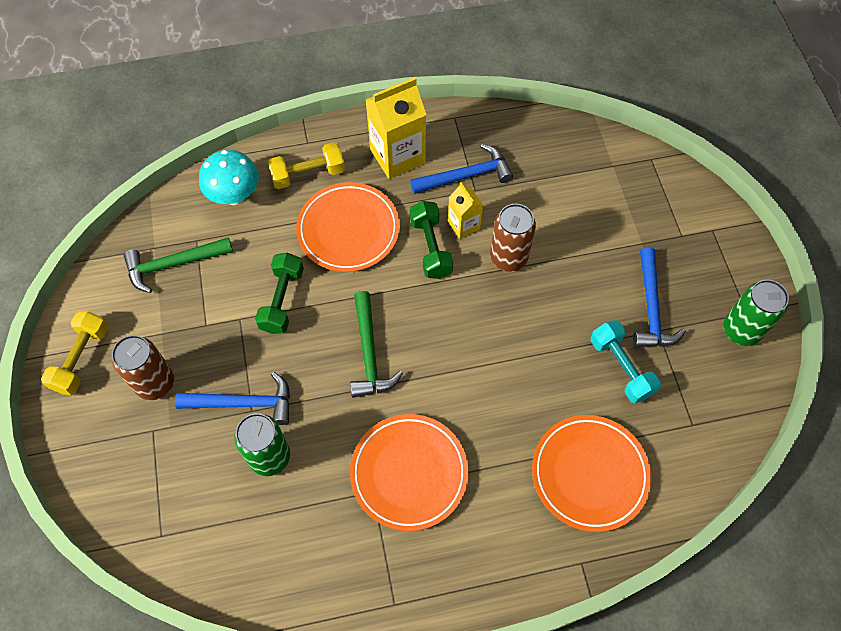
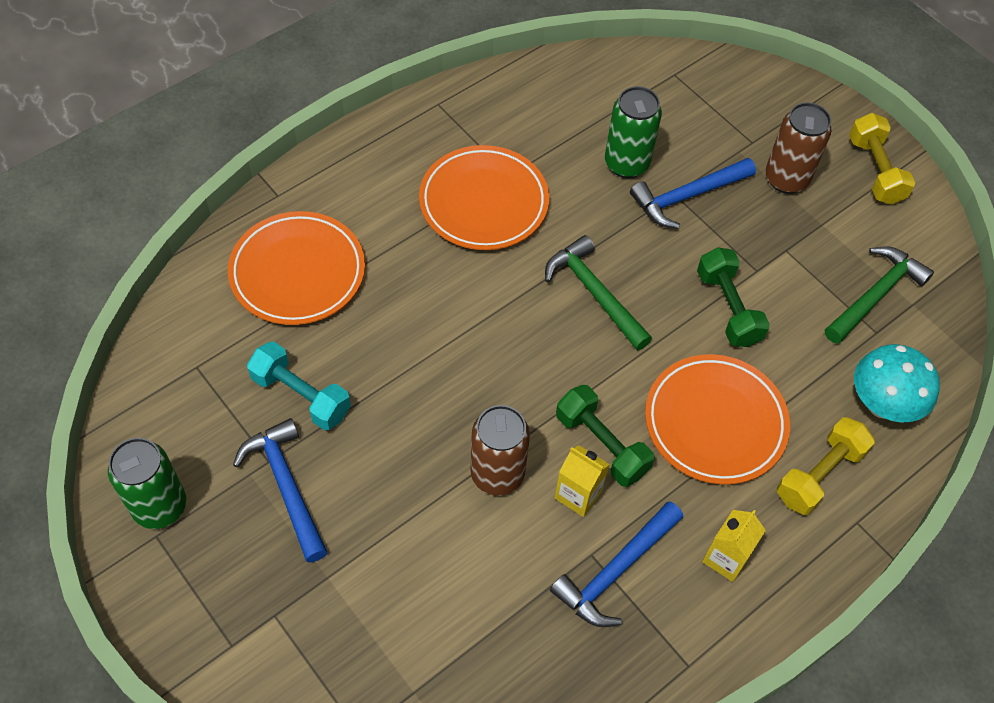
camera: 150 degrees right, 5 degrees down
(397, 156) = (726, 558): yellow carton -> yellow carton, size x0.55

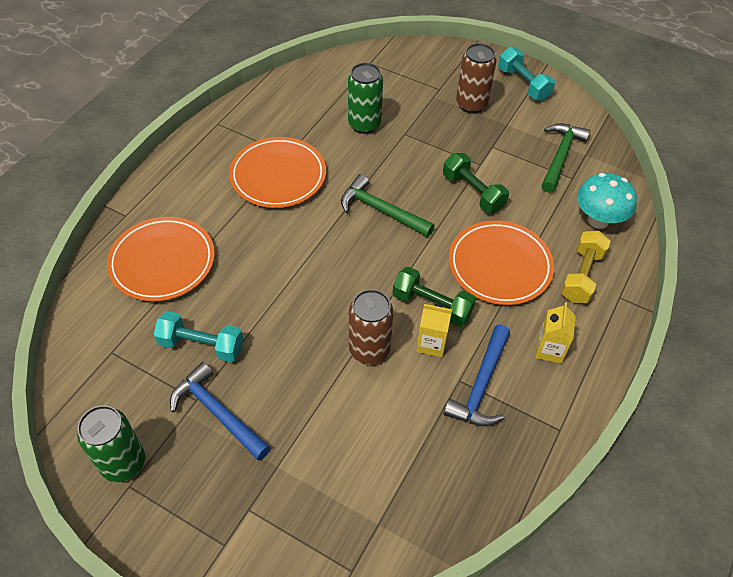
camera: 20 degrees left, 5 degrees down
(687, 196) = (413, 133): blue hammer -> none
(875, 170) = (523, 84): yellow dumbbell -> turquoise dumbbell

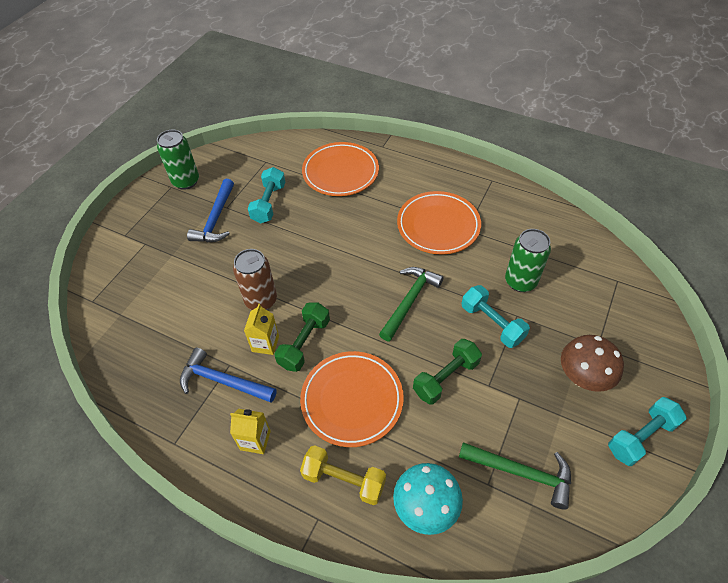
camera: 90 degrees right, 0 degrees up
(218, 412) = (215, 219): blue hammer -> blue hammer turned 150 degrees clockwise
(413, 152) = (492, 323): none -> turquoise dumbbell
(471, 104) = (582, 378): brown can -> brown mushroom

